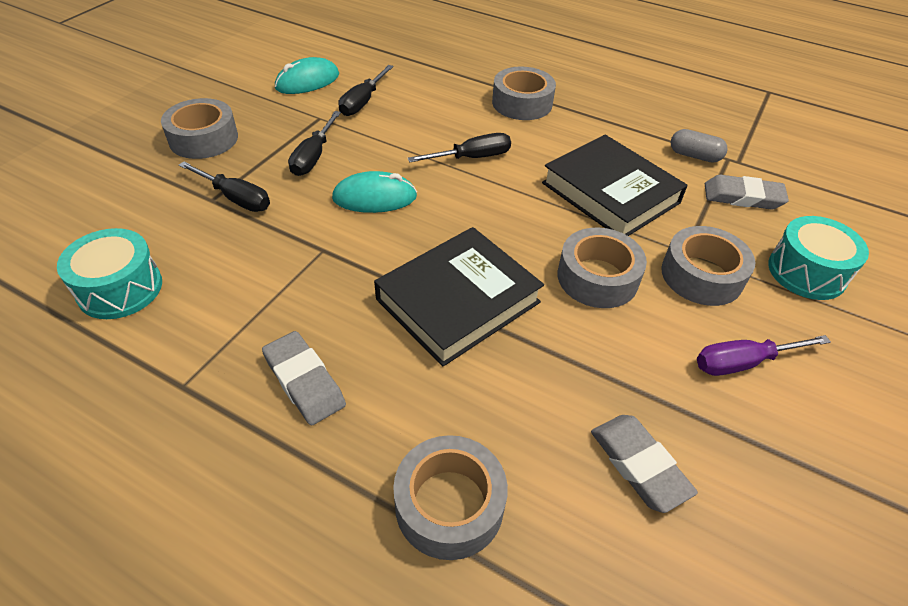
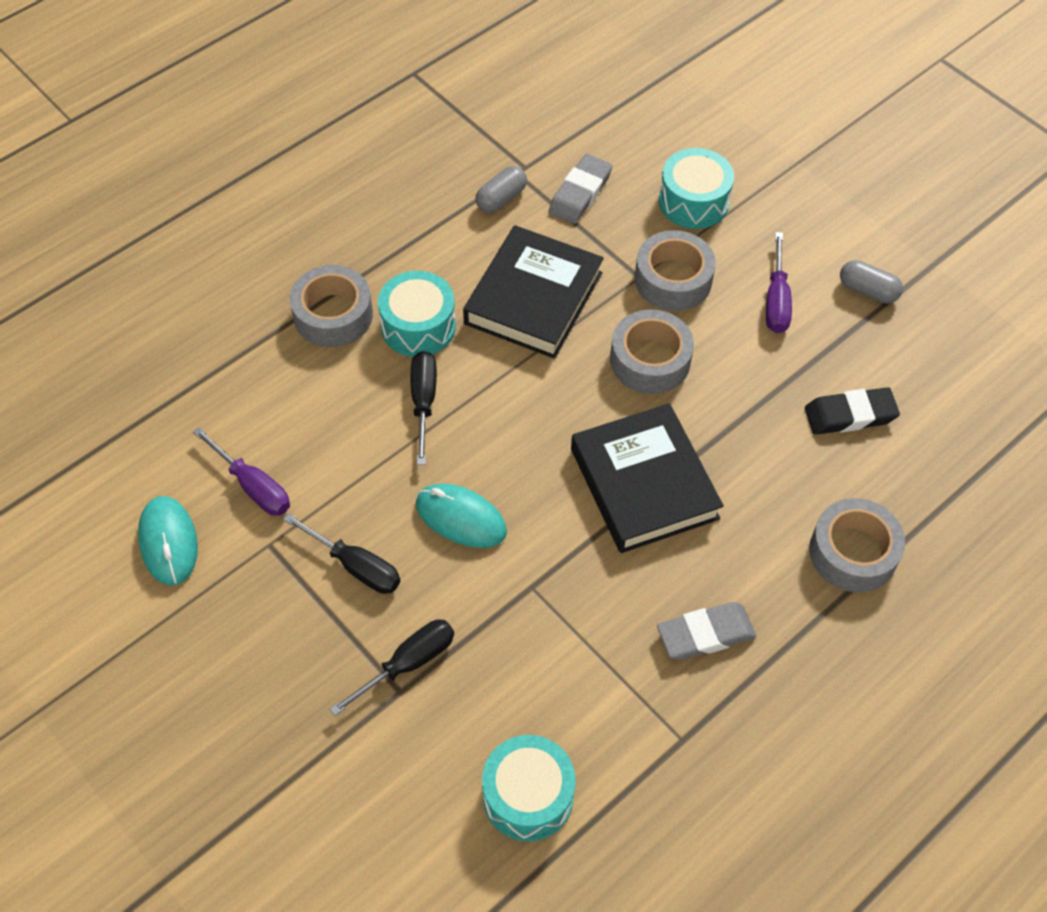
camera: 70 degrees left, 10 degrees up
(203, 139) = (262, 690): grey tape -> none
(362, 102) = (253, 487): black screwdriver -> purple screwdriver
(374, 198) = (461, 518): turquoise mouse -> turquoise mouse turned 75 degrees counterclockwise
(539, 141) = (418, 326): none -> turquoise drum
(610, 193) = (533, 298): black book -> black book turned 45 degrees counterclockwise
(639, 465) = (850, 415): grey eraser -> black eraser
(830, 451) = (868, 290): none -> grey capsule

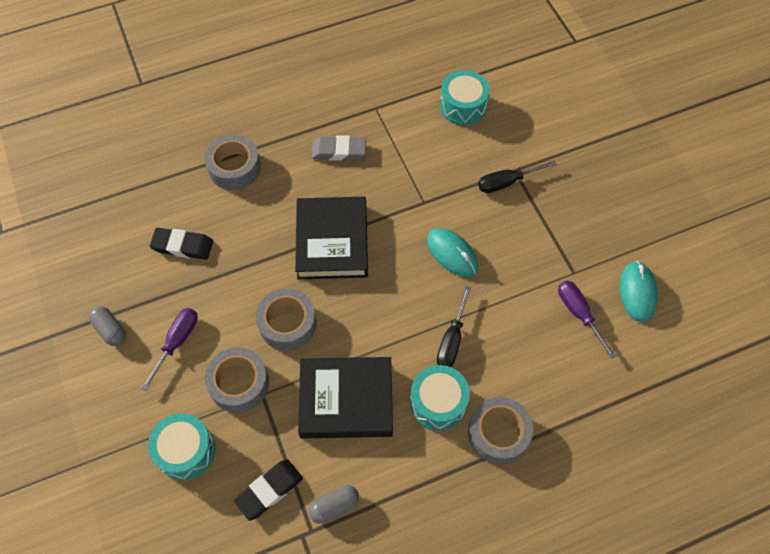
camera: 160 degrees left, 5 degrees up
(356, 567) = (523, 243): black screwdriver -> none
(533, 298) = (346, 400): black book -> black book turned 45 degrees clockwise
(580, 193) = (269, 490): grey eraser -> black eraser

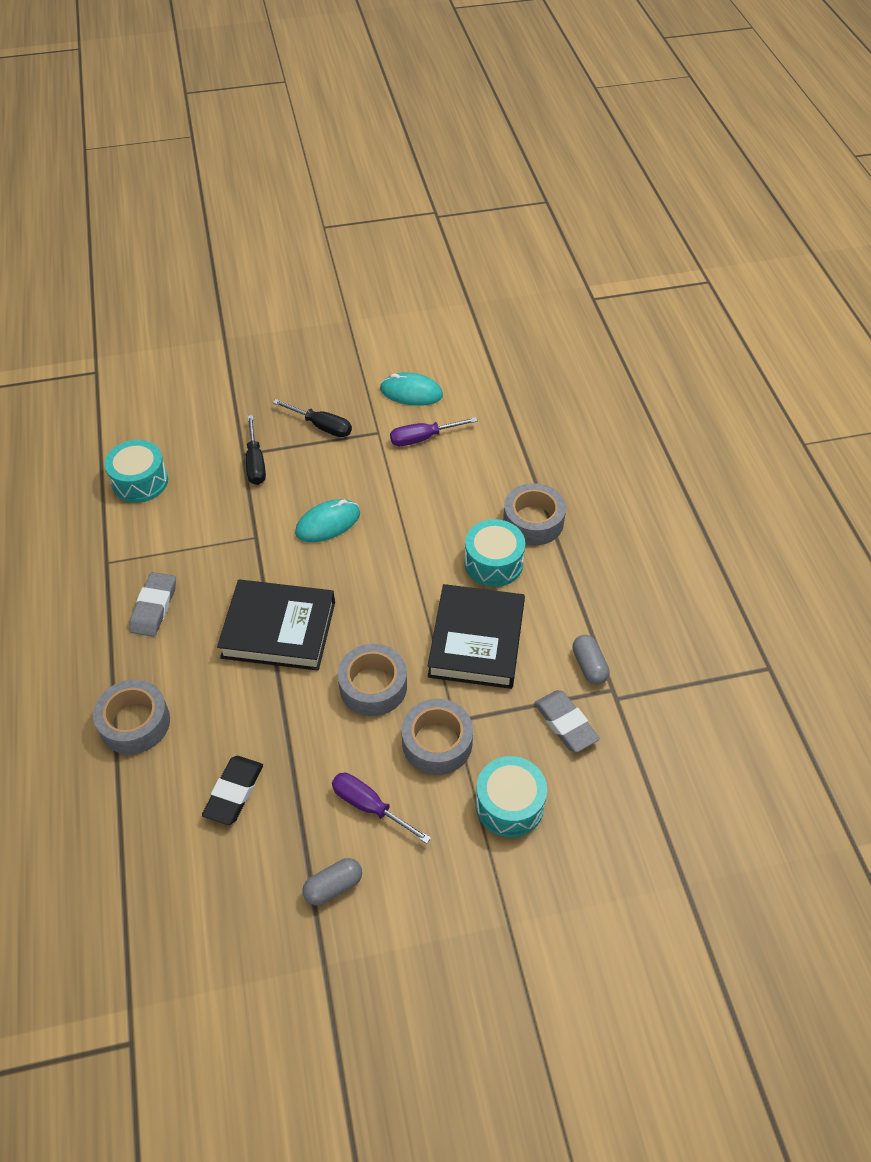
camera: 80 degrees left, 10 degrees down
(269, 490) = (565, 723): black eraser -> grey eraser
(451, 340) = (428, 540): black screwdriver -> black screwdriver (322, 426)

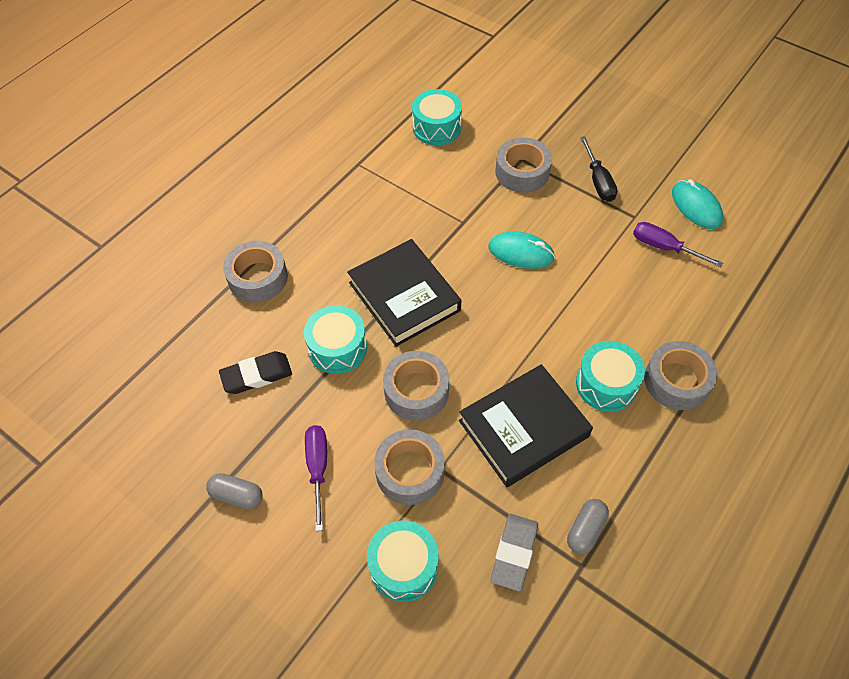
camera: 50 degrees right, 5 degrees up
(154, 607) = (351, 215): grey eraser -> none
(255, 463) = (522, 172): black screwdriver -> grey tape
(274, 712) = (337, 348): none -> turquoise drum

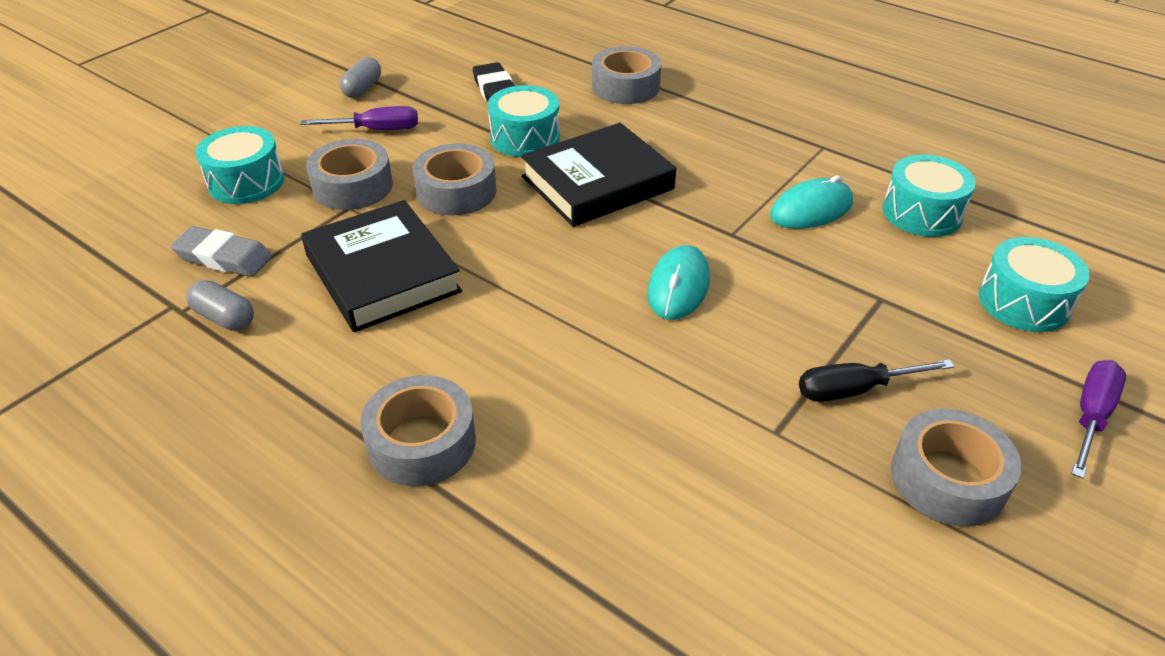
camera: 90 degrees right, 15 degrees down
(522, 172) = (851, 297): grey tape -> grey tape (948, 479)
(606, 384) = (432, 358): turquoise drum -> turquoise drum (1023, 302)
(663, 247) = (706, 465): purple screwdriver -> purple screwdriver (1091, 415)
(696, 207) = (820, 534): turquoise mouse -> turquoise mouse (811, 210)

